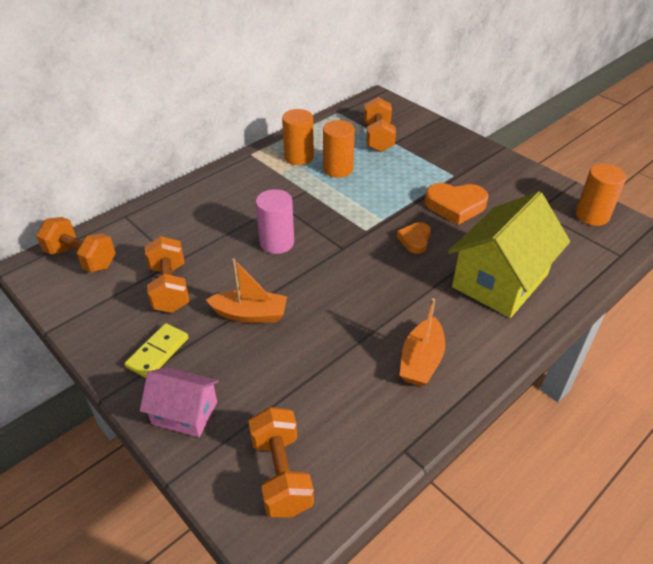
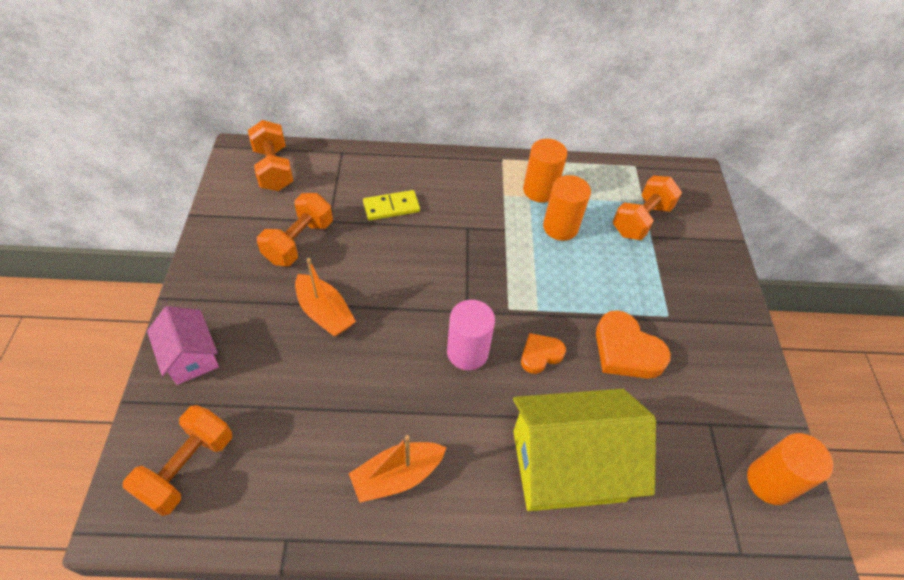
camera: 40 degrees right, 10 degrees up
(157, 352) = (231, 290): yellow domino -> yellow domino (391, 207)
(277, 242) = (420, 263): pink cylinder -> pink cylinder (467, 352)

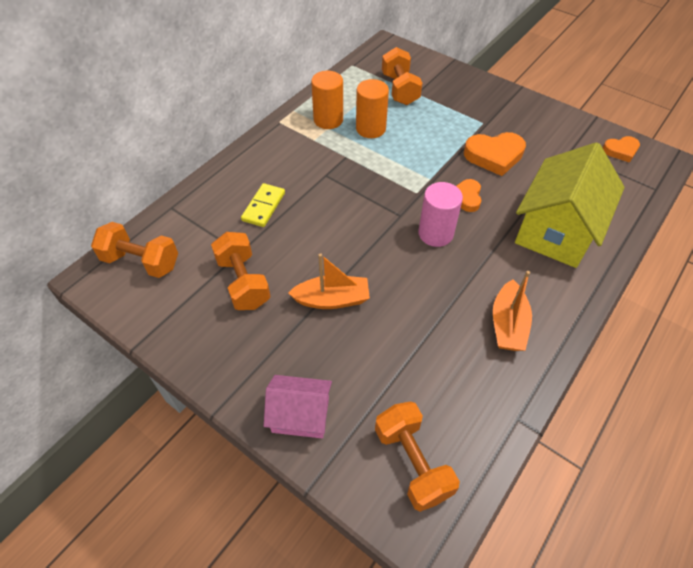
camera: 50 degrees left, 0 degrees up
(769, 482) = (620, 151): orange cylinder -> orange heart

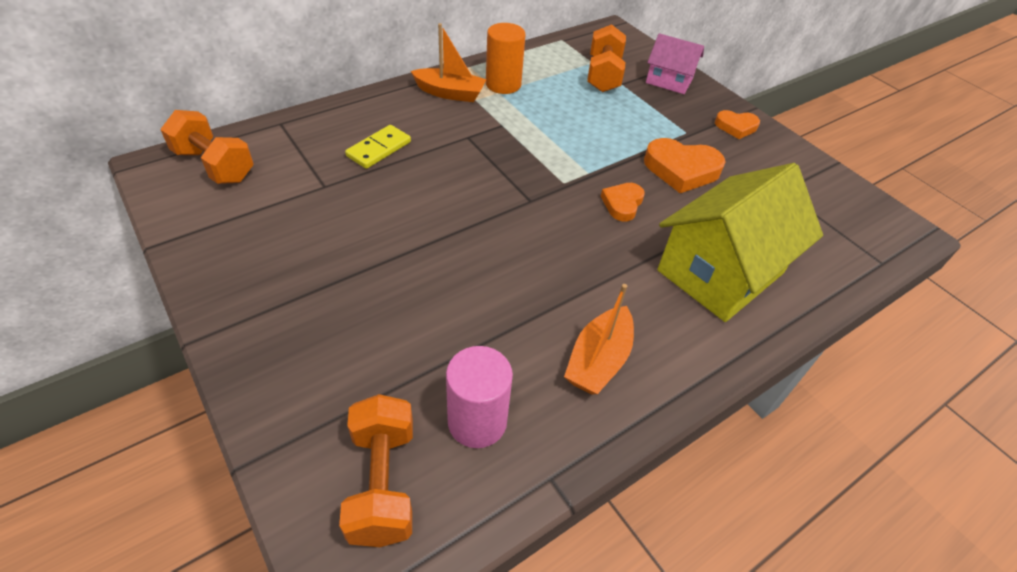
camera: 15 degrees right, 5 degrees down
(243, 282) = (308, 217): orange dumbbell -> none
(300, 415) = (282, 378): pink house -> pink house (669, 81)
(332, 299) = (397, 265): orange boat -> orange boat (450, 93)
(370, 129) = (546, 105): orange cylinder -> none
(435, 233) = (562, 231): pink cylinder -> pink cylinder (477, 421)
(620, 151) = (853, 207): orange heart -> orange heart (736, 127)

